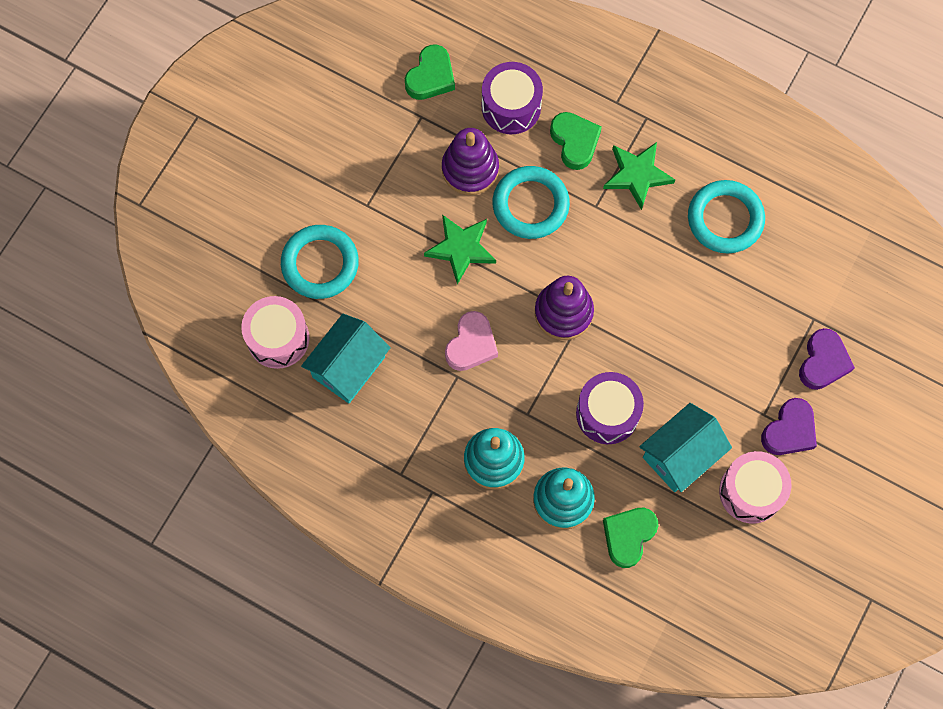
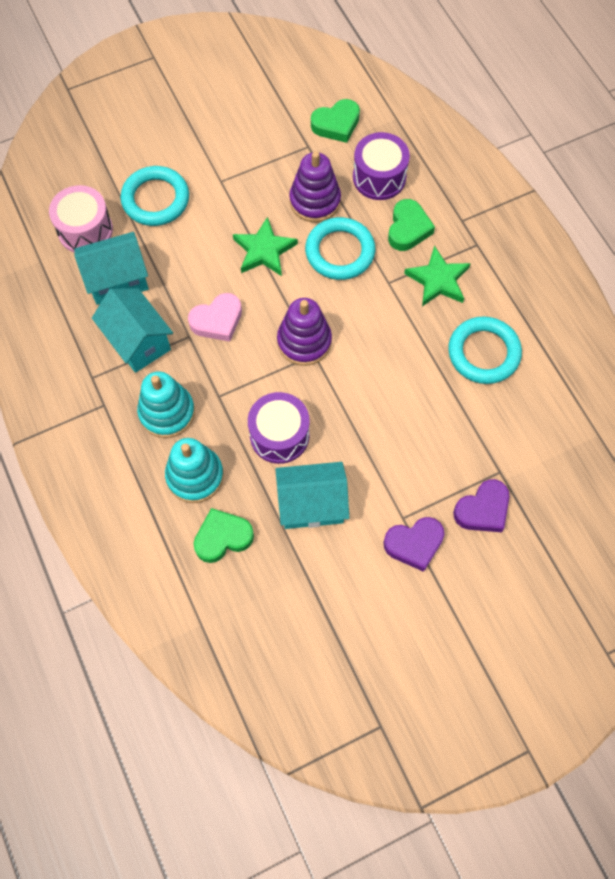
camera: 35 degrees right, 5 degrees down
(415, 412) = (138, 341): none -> turquoise house
(751, 491) = (346, 570): pink drum -> none

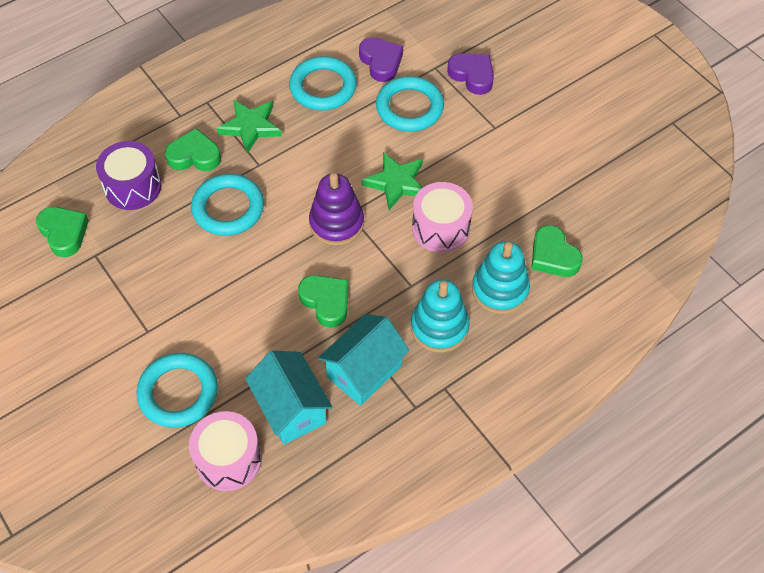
camera: 100 degrees left, 10 degrees down
(217, 320) = (326, 302): pink heart -> green heart
(264, 250) = (235, 274): green star -> green star (396, 183)
(279, 435) = (440, 228): purple drum -> pink drum
(311, 504) = (501, 193): turquoise house -> none
(315, 201) = (167, 238): purple stacking toy -> none
(414, 544) = (516, 117): purple heart -> purple heart (381, 62)
(443, 434) = (409, 108): none -> turquoise ring

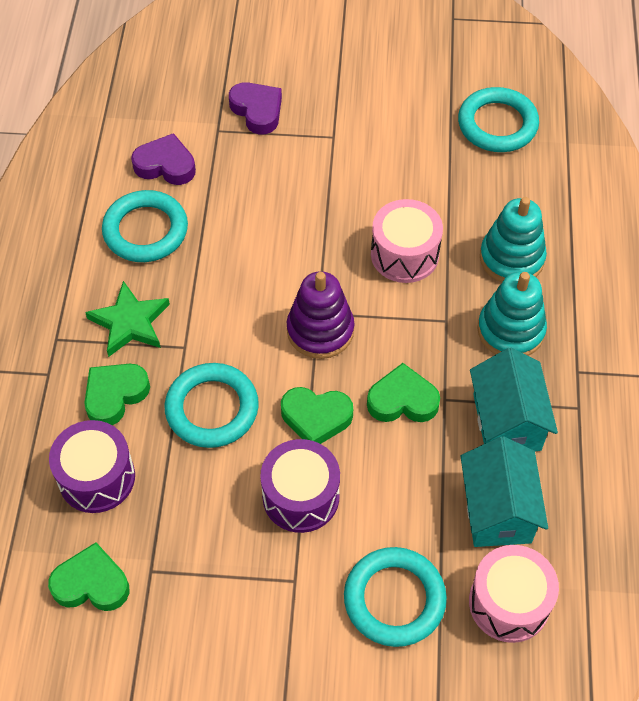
camera: 50 degrees left, 0 degrees up
(207, 295) = (301, 496): none -> purple drum
(291, 409) = (497, 510): turquoise house -> turquoise house turned 75 degrees clockwise
(396, 183) = (320, 252): green star -> none
(409, 108) = (244, 182): turquoise ring -> turquoise ring (497, 124)
(472, 75) = (257, 111): purple heart -> purple heart turned 60 degrees clockwise
(553, 256) = (512, 196): green heart -> green heart (316, 418)

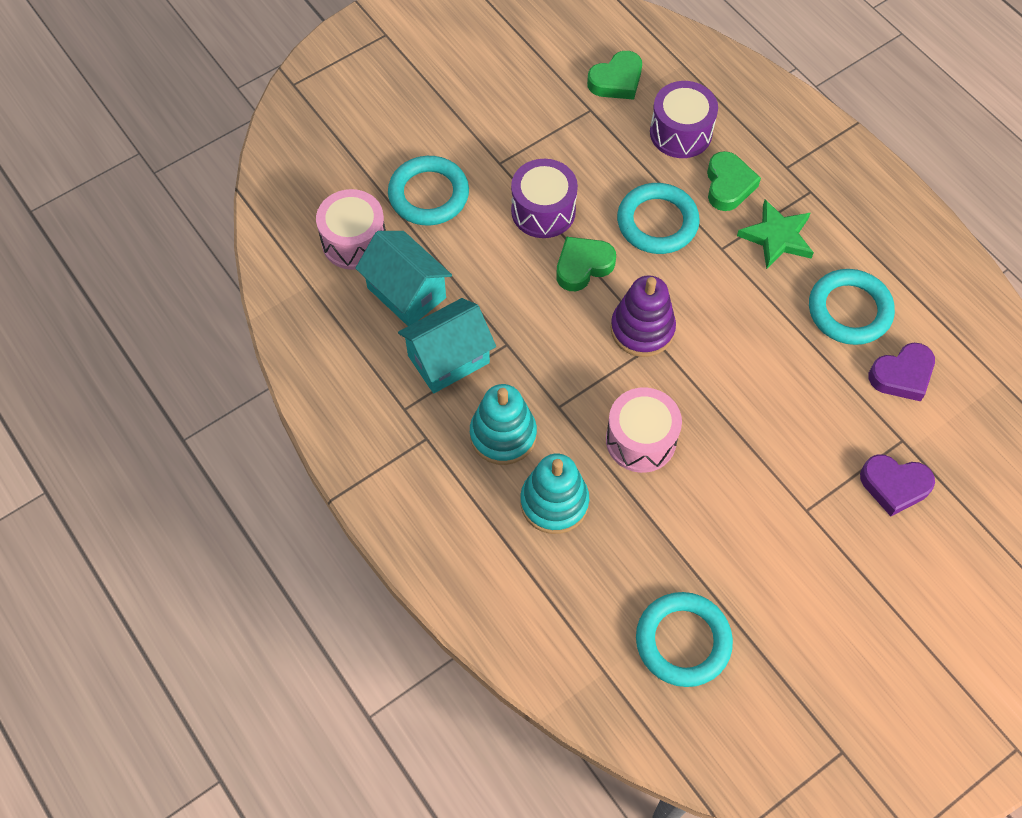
camera: 140 degrees right, 5 degrees up
(402, 400) = (535, 321): green heart -> none
(506, 422) = (448, 359): turquoise house -> turquoise house turned 75 degrees counterclockwise

